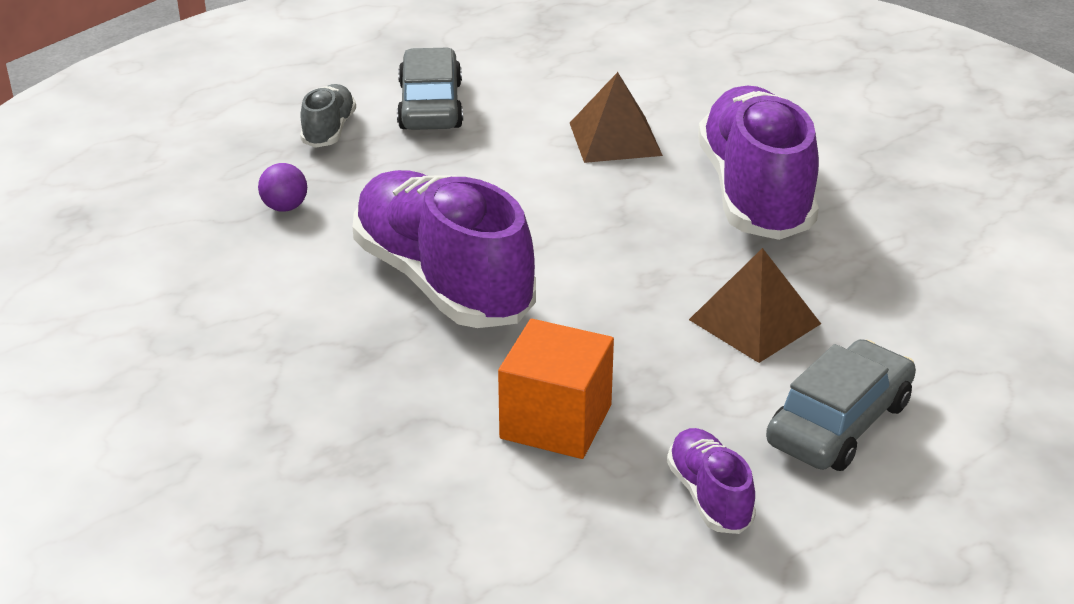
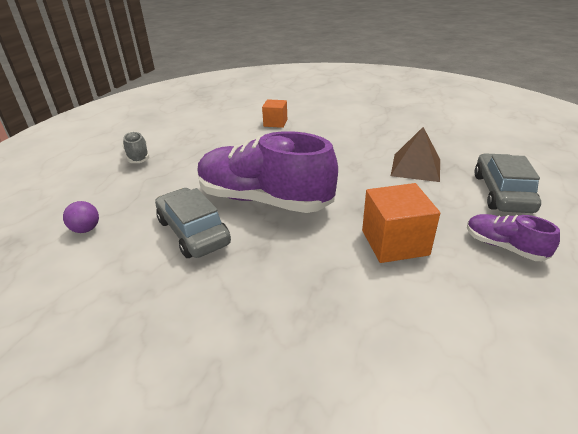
camera: 30 degrees left, 0 degrees up
(285, 207) = (145, 195): purple ball -> purple ball (86, 229)
(430, 106) = (180, 133): grey car -> grey car (193, 232)
(615, 139) = (275, 123): brown pyramid -> orange cube
(755, 194) = (353, 125): purple shoe -> none

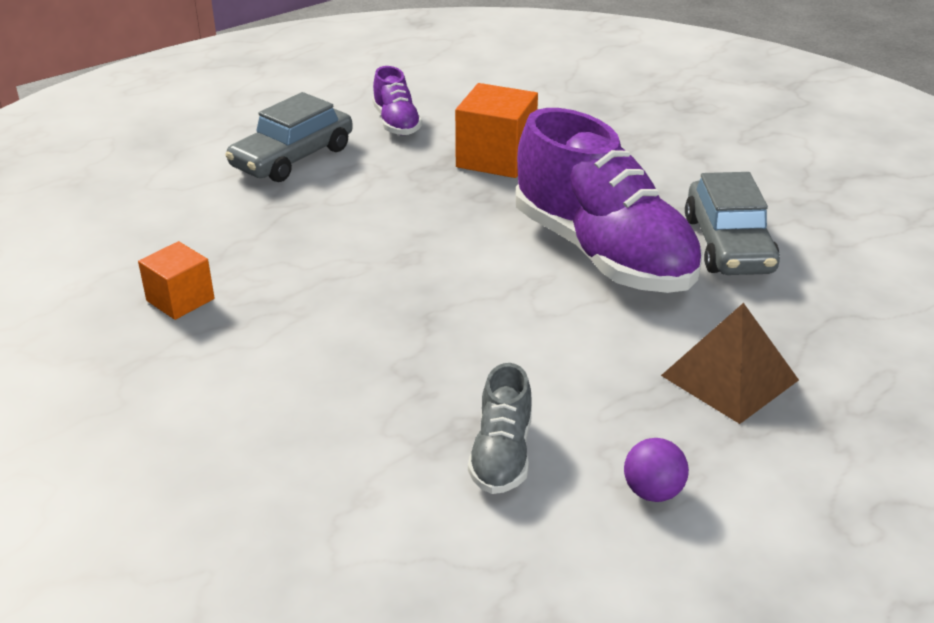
camera: 150 degrees left, 0 degrees up
(86, 229) = (892, 300): purple ball -> purple ball (652, 492)
(138, 156) = (806, 445): grey shoe -> grey shoe (501, 454)
(275, 123) = (425, 430): orange cube -> orange cube (180, 300)
(415, 167) = (328, 221): brown pyramid -> brown pyramid (730, 377)

